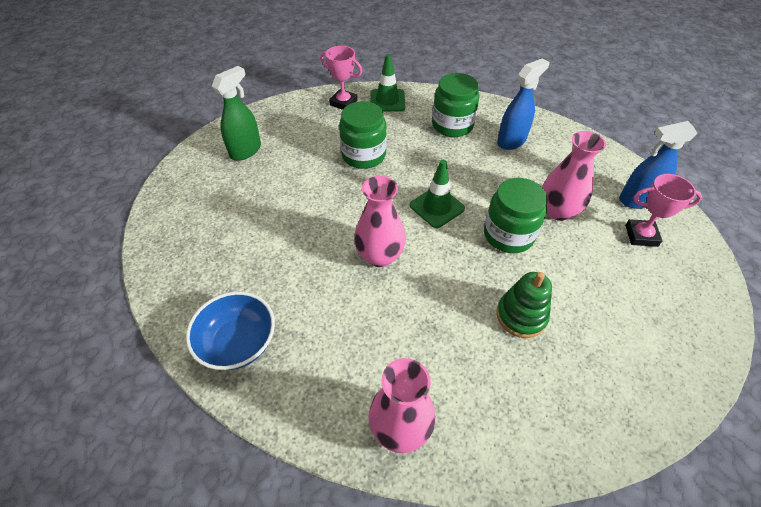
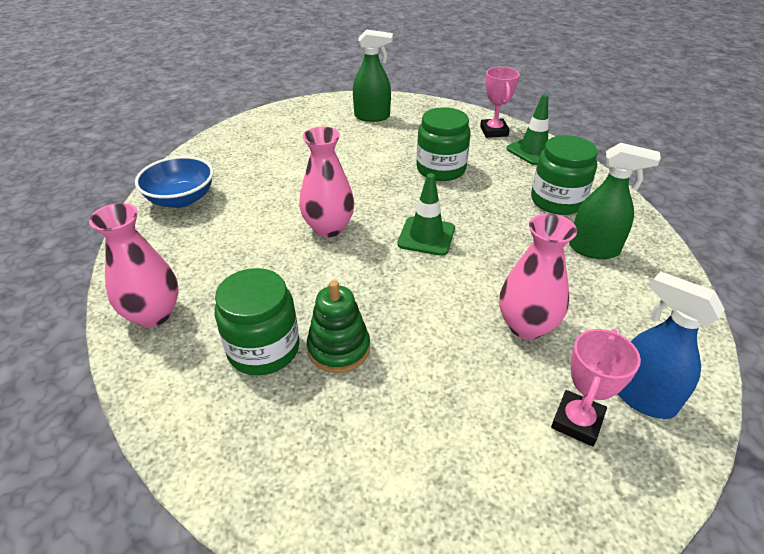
camera: 55 degrees right, 10 degrees down
(508, 235) = (443, 299): green jar -> green jar (263, 349)
(511, 141) = (594, 249): blue spray bottle -> green spray bottle
(641, 235) = (577, 421): pink trophy -> pink trophy turned 60 degrees clockwise

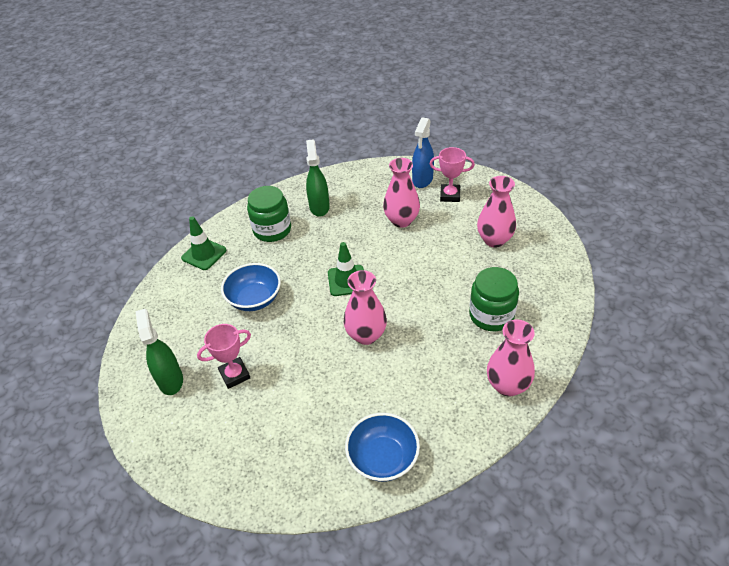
camera: 110 degrees left, 5 degrees up
(339, 348) = (468, 284): green stacking toy -> none
(416, 433) = (494, 240): none -> pink vase
(441, 169) = (254, 299): green jar -> blue bowl
(494, 131) = (176, 284): pink trophy -> pink trophy (235, 375)

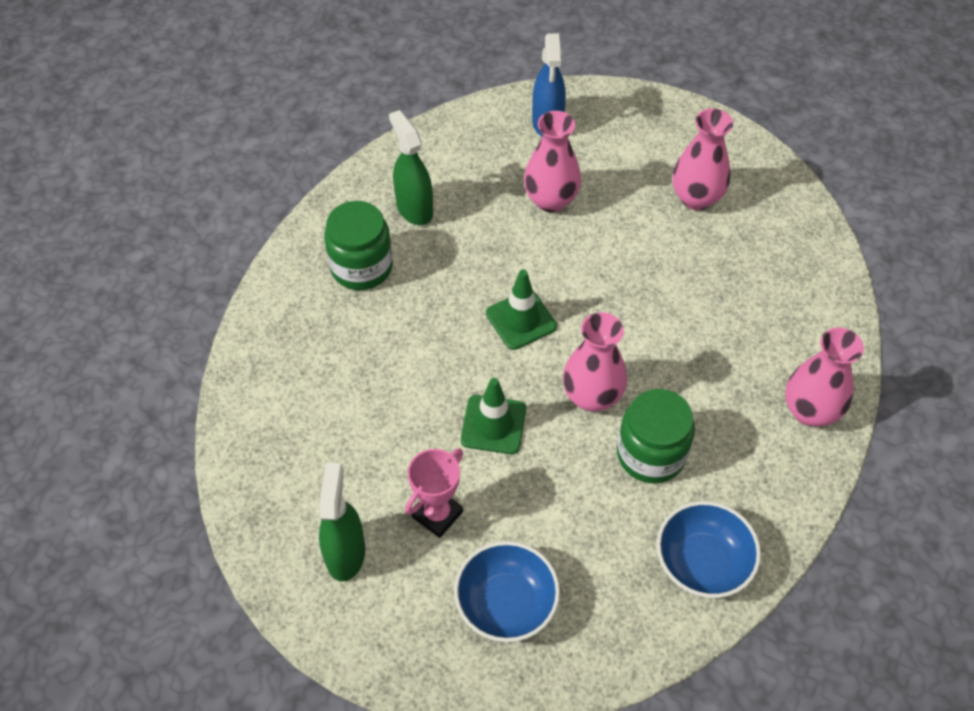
camera: 25 degrees left, 10 degrees up
(170, 380) = (345, 553): green spray bottle -> green spray bottle turned 45 degrees clockwise
(204, 254) = (275, 338): green traffic cone -> green traffic cone (493, 425)
(254, 299) = (399, 388): blue bowl -> blue bowl (506, 604)
(450, 195) = (600, 140): pink trophy -> none
(491, 315) = (745, 316): green jar -> green jar (651, 454)

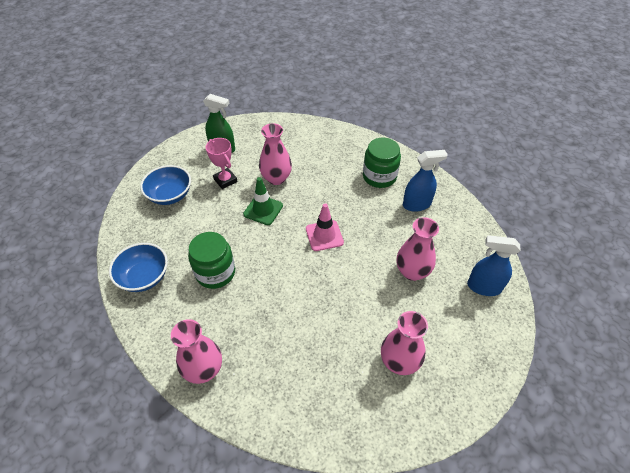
camera: 105 degrees right, 5 degrees down
(414, 208) = (417, 204): green spray bottle -> blue spray bottle
(521, 320) = (324, 235): green traffic cone -> pink traffic cone
(592, 396) = (262, 255): pink vase -> pink vase (276, 178)

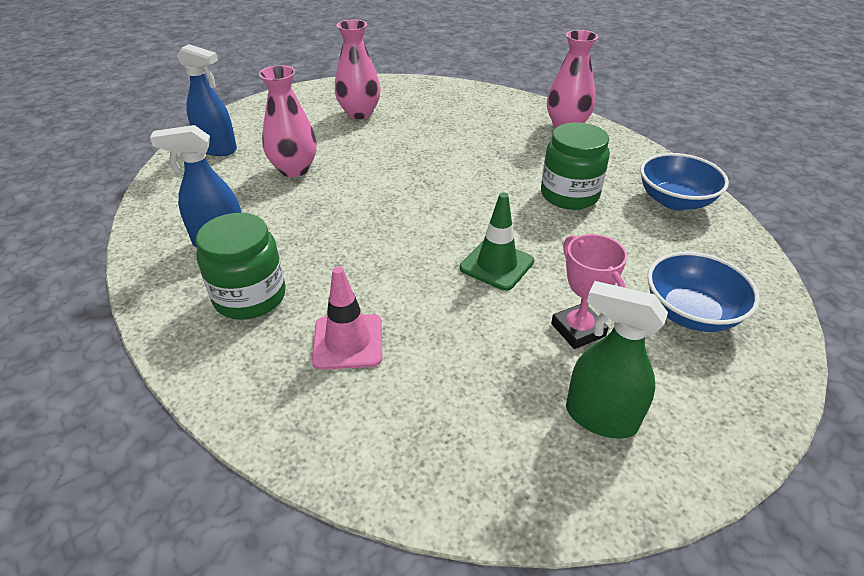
camera: 170 degrees left, 10 degrees down
(276, 178) = (465, 320): pink vase -> none
(324, 235) = (398, 218): pink traffic cone -> pink traffic cone (348, 342)

